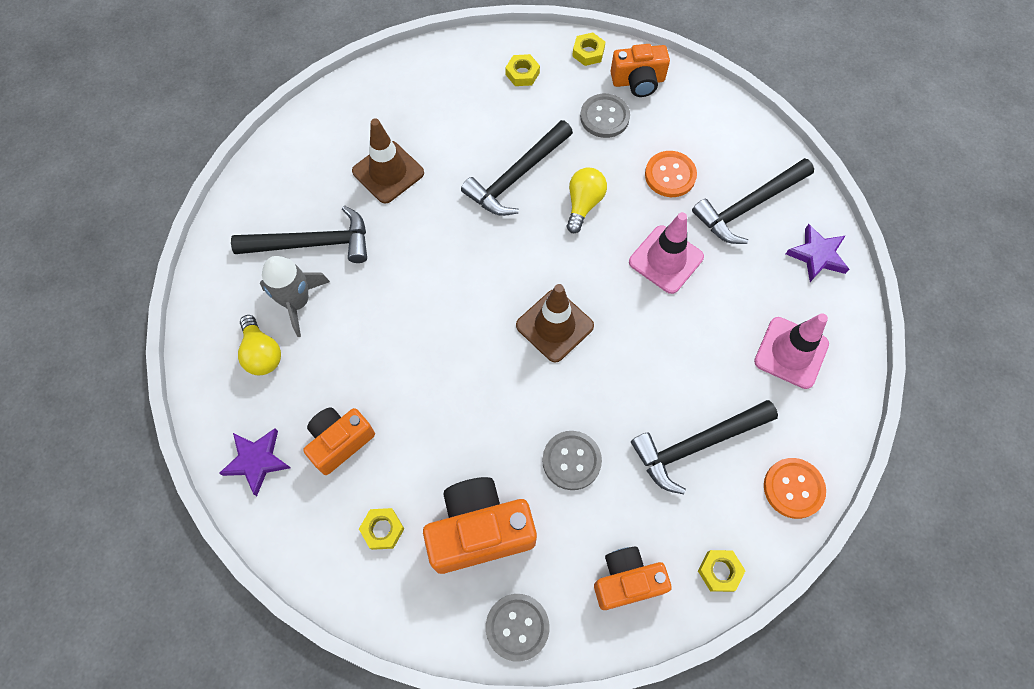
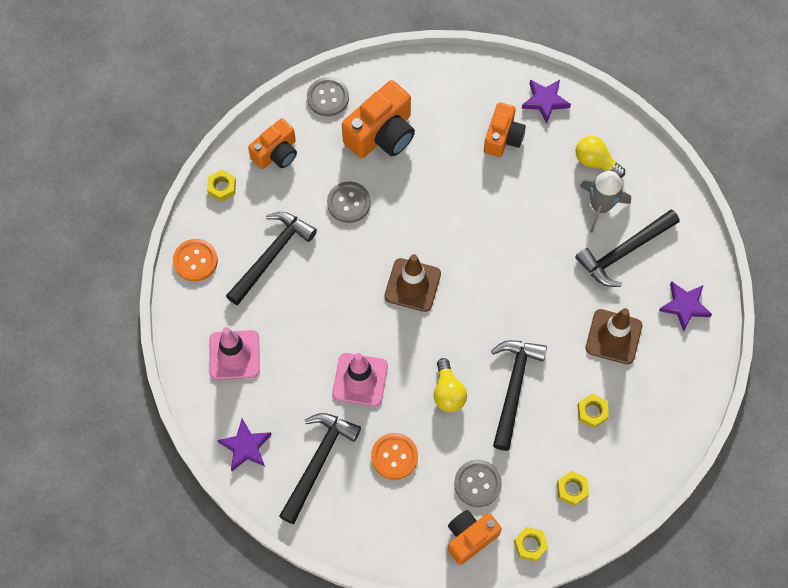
camera: 150 degrees right, 0 degrees up
(299, 164) = (684, 306): none -> purple star
(382, 529) = (440, 105): yellow nut -> yellow nut (592, 412)

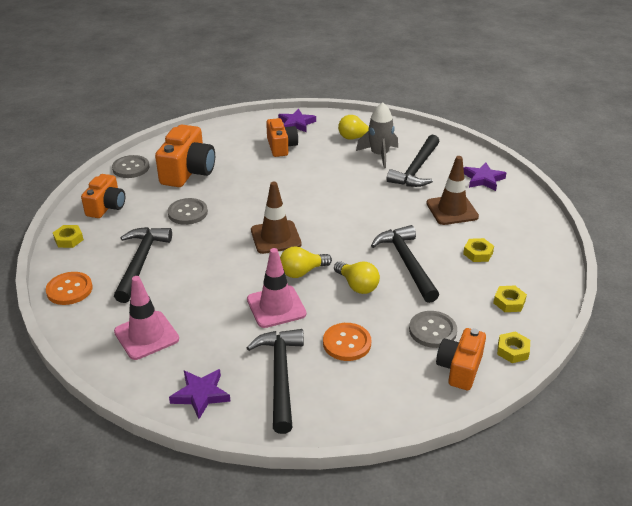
camera: 30 degrees left, 30 degrees down
(409, 347) = (302, 272): none -> yellow light bulb

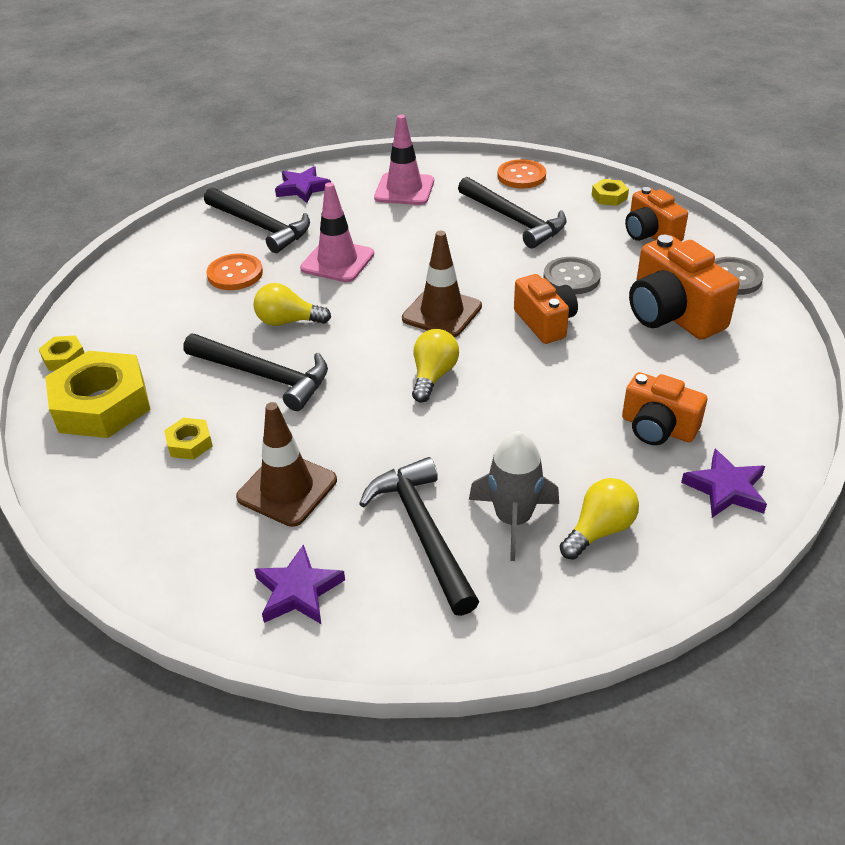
camera: 135 degrees right, 5 degrees up
(302, 272) = (360, 300): yellow light bulb -> yellow light bulb (433, 376)
(432, 330) = (164, 328): grey button -> none
(459, 368) = (108, 314): orange camera -> orange camera (545, 322)
(509, 302) = (102, 405): yellow nut -> yellow nut, size x2.23

